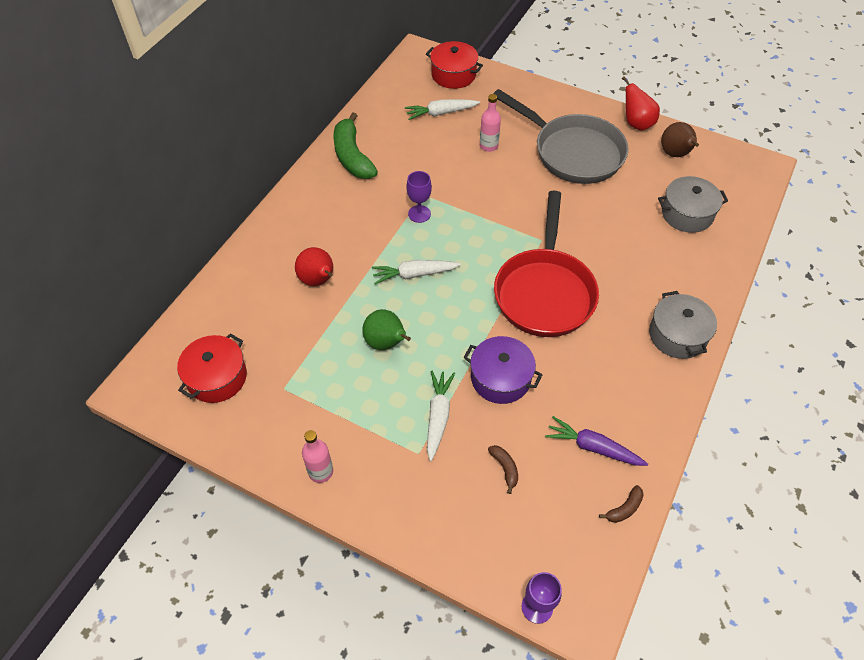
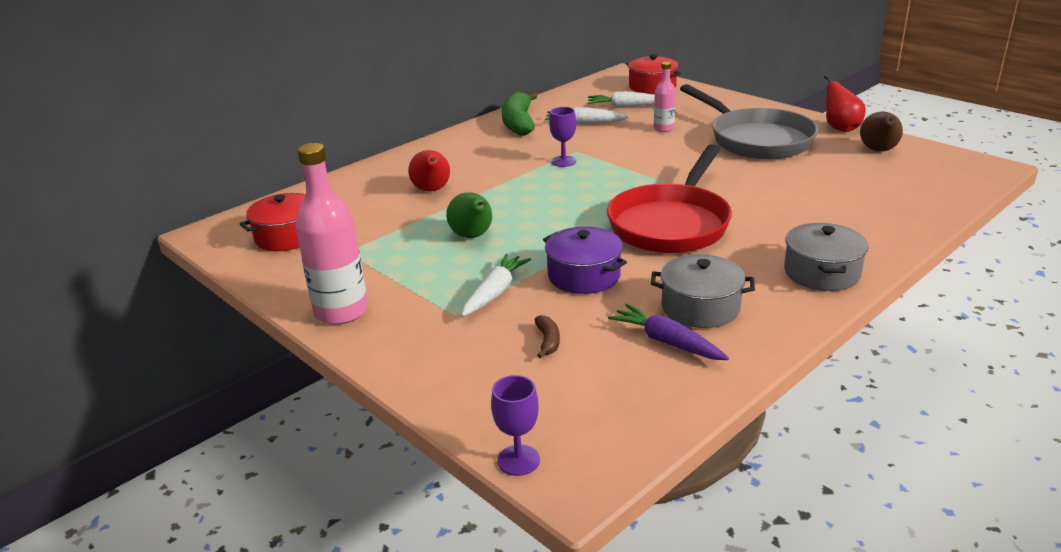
camera: 20 degrees right, 25 degrees down
(320, 472) = (341, 312): pink bottle -> pink bottle, size x1.84
(414, 274) = (533, 197): white carrot -> white carrot (585, 123)
(624, 508) = (681, 397): brown banana -> none
(687, 214) = (875, 190): grey pot -> grey pot (700, 307)

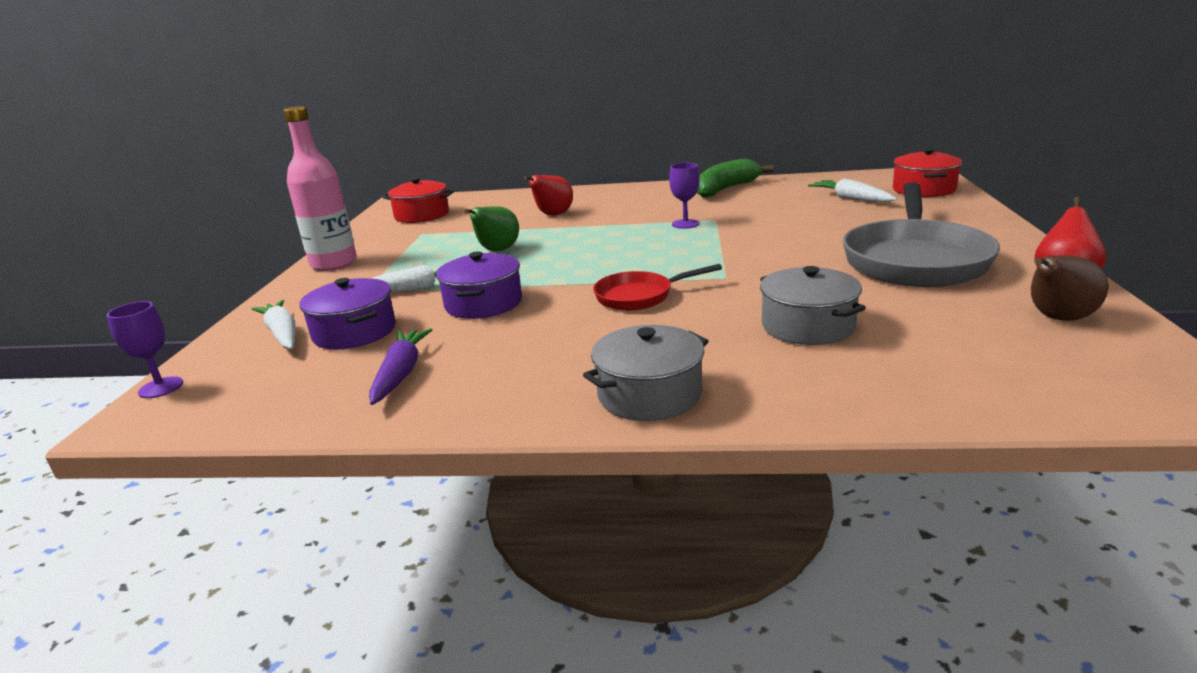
camera: 50 degrees right, 5 degrees down
(548, 341) = (354, 332): brown banana -> purple pot
(585, 123) = (779, 202): white carrot -> white carrot (282, 334)
(664, 128) = (840, 224): pink bottle -> none
(671, 223) = (639, 296): red pan -> red pan, size x0.53
(700, 307) = (485, 364): grey pot -> grey pot (808, 326)

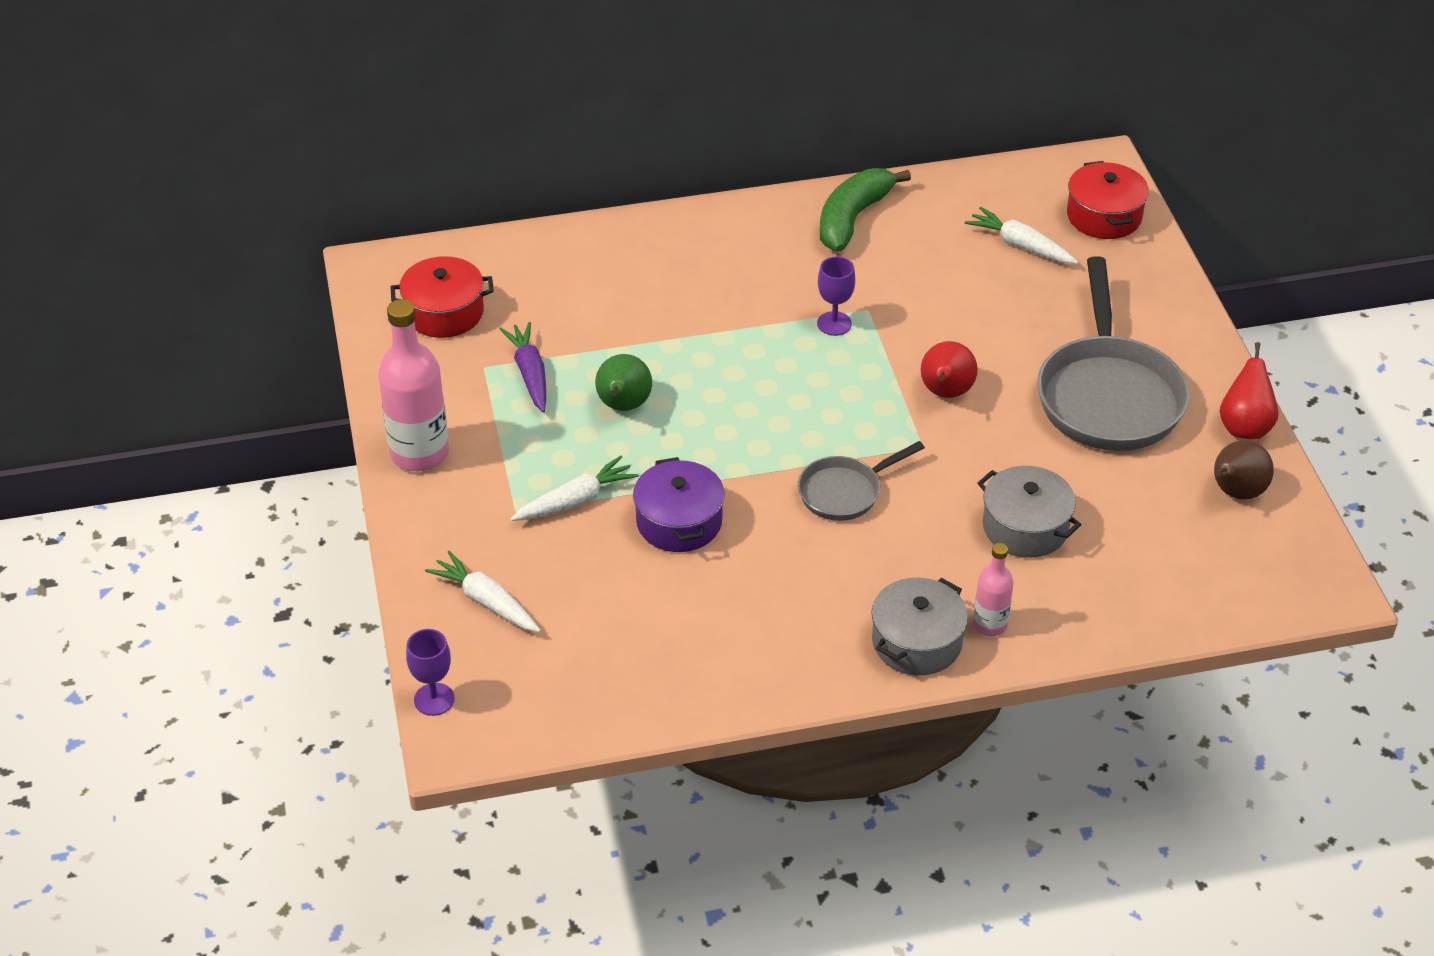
camera: 20 degrees left, 20 degrees up
(354, 332) = (568, 588): purple pot -> none
(401, 373) = (671, 646): purple carrot -> purple carrot (530, 373)
(553, 215) = (644, 305): red pear -> red pear (945, 393)
(639, 296) = (845, 492): red pan -> grey pan
(740, 389) = (990, 624): none -> pink bottle

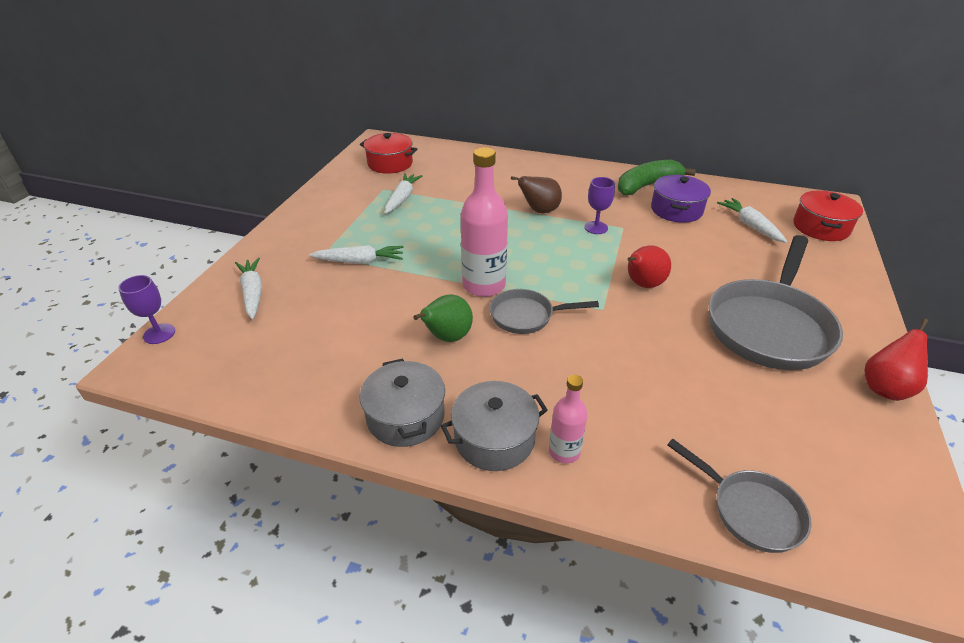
camera: 30 degrees right, 5 degrees down
(419, 453) = (308, 213): pink bottle -> pink bottle (484, 285)
(530, 373) = (402, 198): purple carrot -> white carrot
(623, 406) = (435, 227): green pear -> green pear (447, 337)
(679, 522) = (405, 294): purple pot -> purple pot (676, 210)
(1025, 527) = (645, 389): grey pot -> grey pot (405, 416)
(1176, 604) = (750, 510): none -> grey pan
(1235, 493) = (855, 436): brown pear -> brown pear (539, 211)

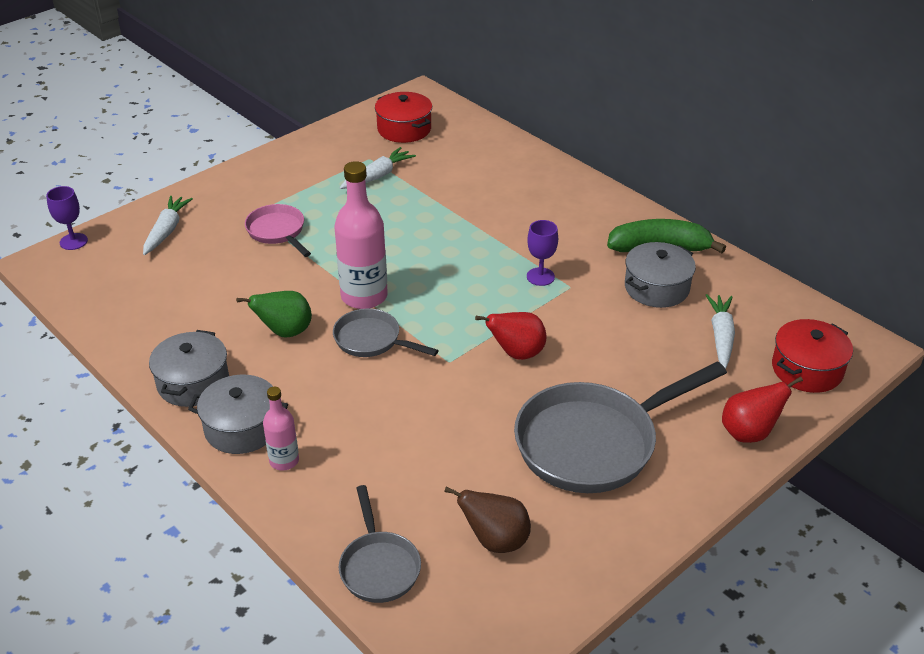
camera: 30 degrees right, 0 degrees up
(360, 261) = (278, 232): white carrot -> pink pan
(539, 211) = (502, 237): brown pear -> brown pear (495, 540)
(676, 210) = (656, 288): purple pot -> grey pot
(885, 388) = (632, 542): red pear -> red pear (749, 433)

